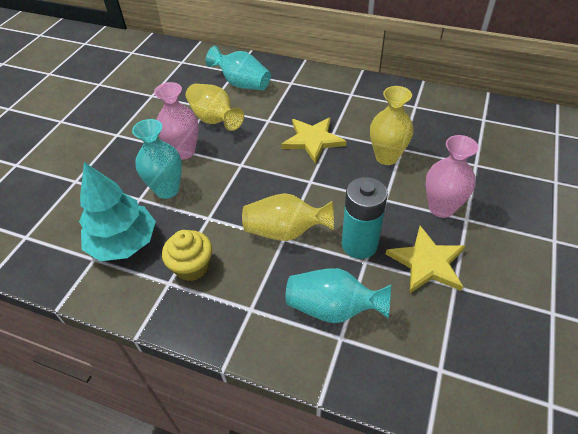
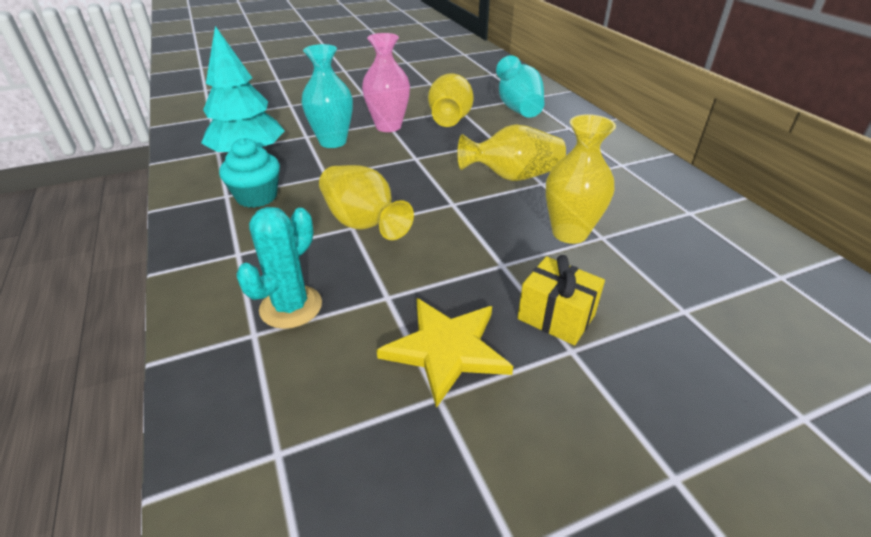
camera: 45 degrees right, 10 degrees down
(192, 267) = (257, 197): yellow cupcake -> turquoise cupcake
(313, 140) = (512, 177): yellow star -> yellow vase
(333, 308) = (291, 307): turquoise vase -> turquoise cactus
(359, 244) = (406, 280): turquoise battery -> none
(441, 208) = (556, 317): pink vase -> yellow gift

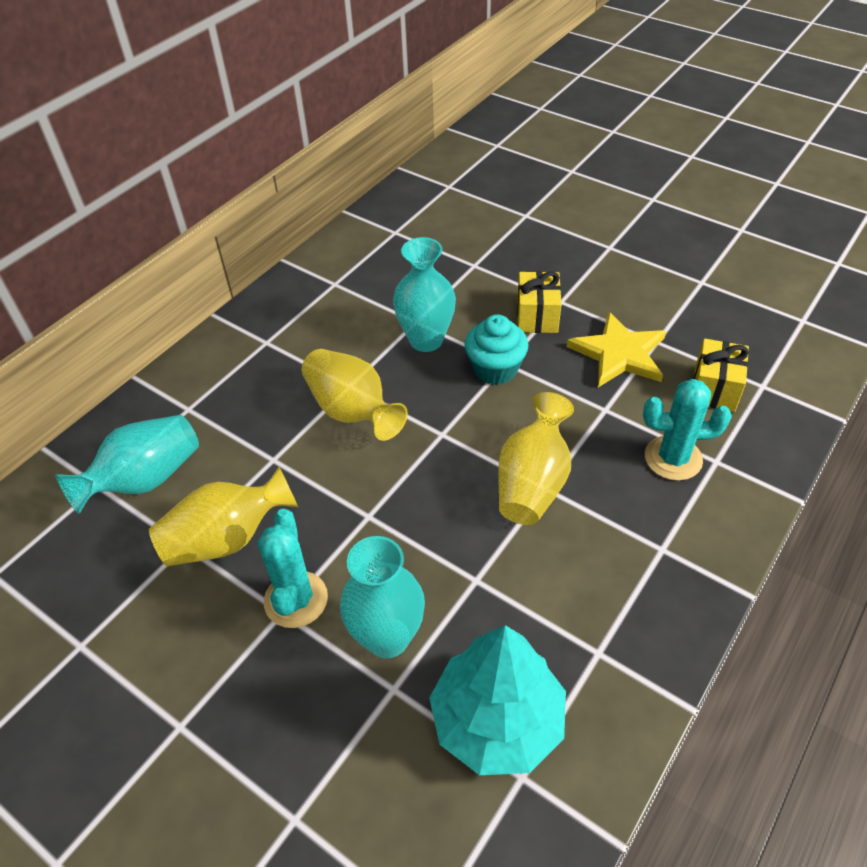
camera: 120 degrees left, 10 degrees up
(257, 197) = (573, 615): turquoise cupcake -> turquoise cupcake (495, 369)
(322, 398) = (714, 389): none -> yellow gift
(388, 126) = (296, 599): pink vase -> turquoise cactus
(569, 233) = (426, 340): yellow vase -> turquoise vase

